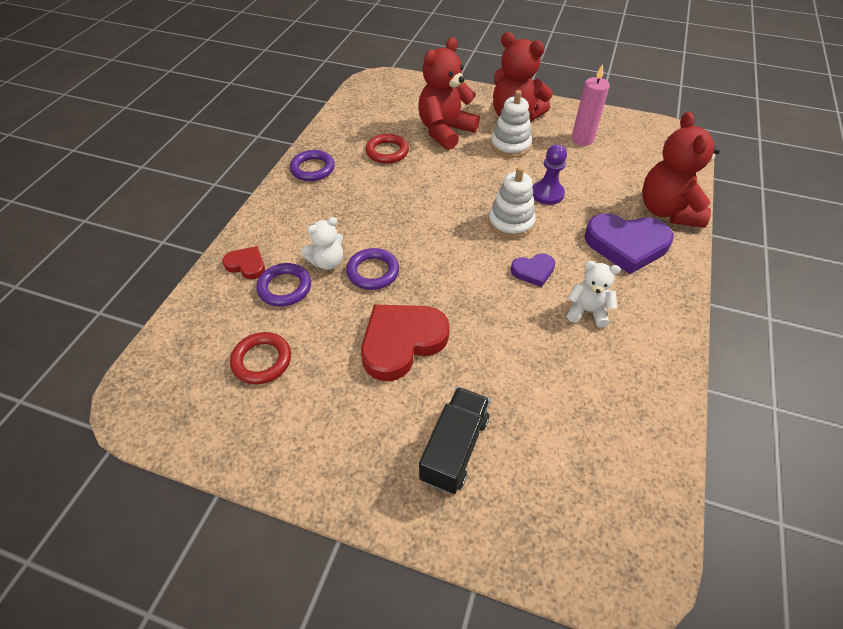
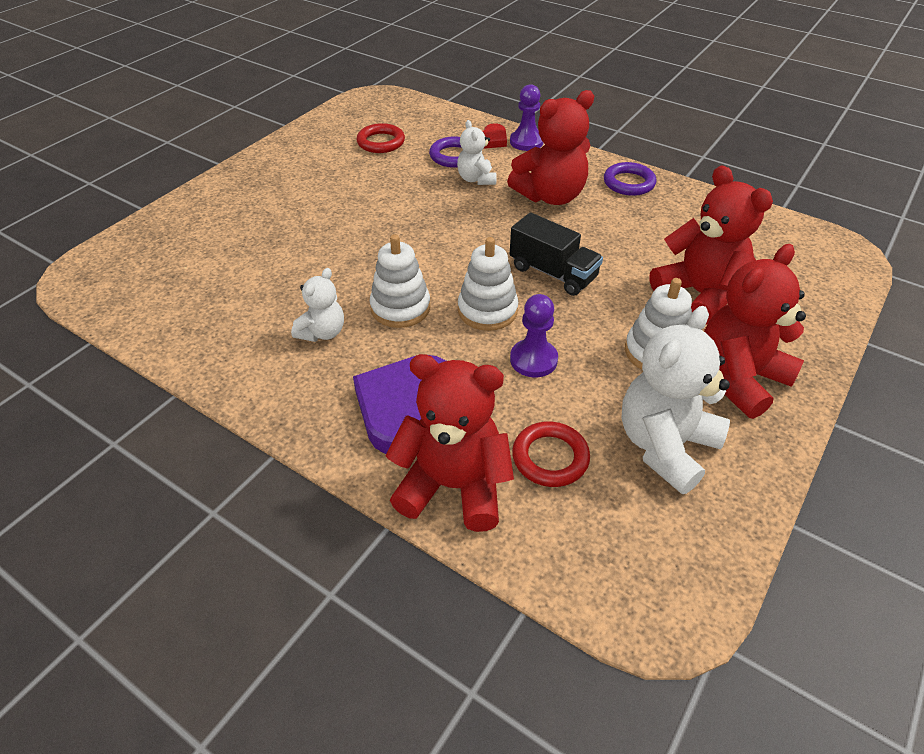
camera: 105 degrees right, 5 degrees down
(248, 238) = (526, 142): none -> purple pawn
(344, 210) = (550, 196): none -> red teddy bear
(373, 272) = (451, 202): purple ring -> none
(387, 152) = (655, 237): red ring -> red ring (550, 457)
(401, 342) = (358, 207): red heart -> none
(454, 448) = (241, 216): black truck -> black truck (553, 273)
(533, 271) = (400, 308): purple heart -> white stacking toy
(582, 139) = (665, 446): pink candle -> white teddy bear

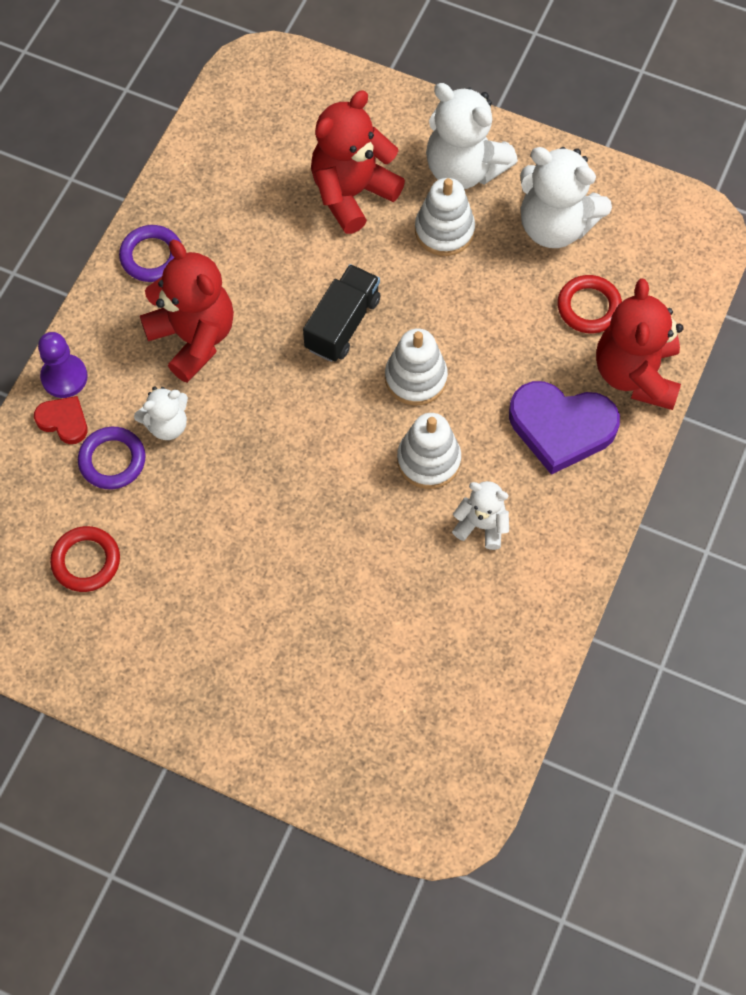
camera: 100 degrees left, 20 degrees up
(533, 360) = (477, 330): purple pawn -> none
(739, 378) = (464, 168): red teddy bear -> white teddy bear

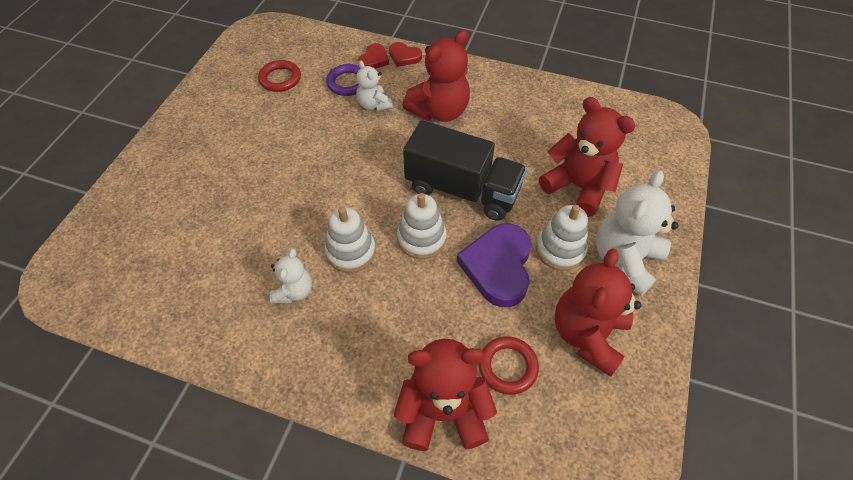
camera: 85 degrees right, 10 degrees down
(64, 377) = (404, 56): purple pawn -> red heart
(152, 256) = (498, 85): purple ring -> none
(342, 324) = (462, 190): black truck -> black truck, size x1.55
(555, 225) = (587, 334): white teddy bear -> red teddy bear
(561, 427) = (384, 347): purple heart -> purple heart (498, 267)

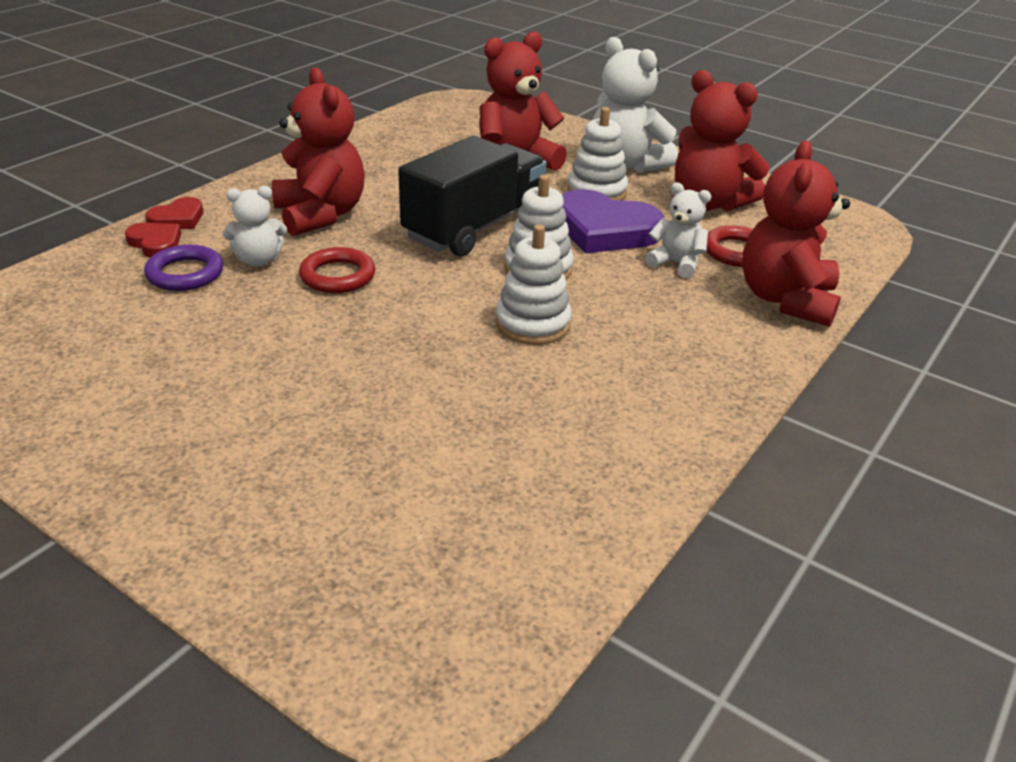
camera: 75 degrees left, 20 degrees down
(280, 79) = (100, 336): red ring -> red ring (337, 276)
(294, 291) = (581, 381): white teddy bear -> white teddy bear (676, 263)

